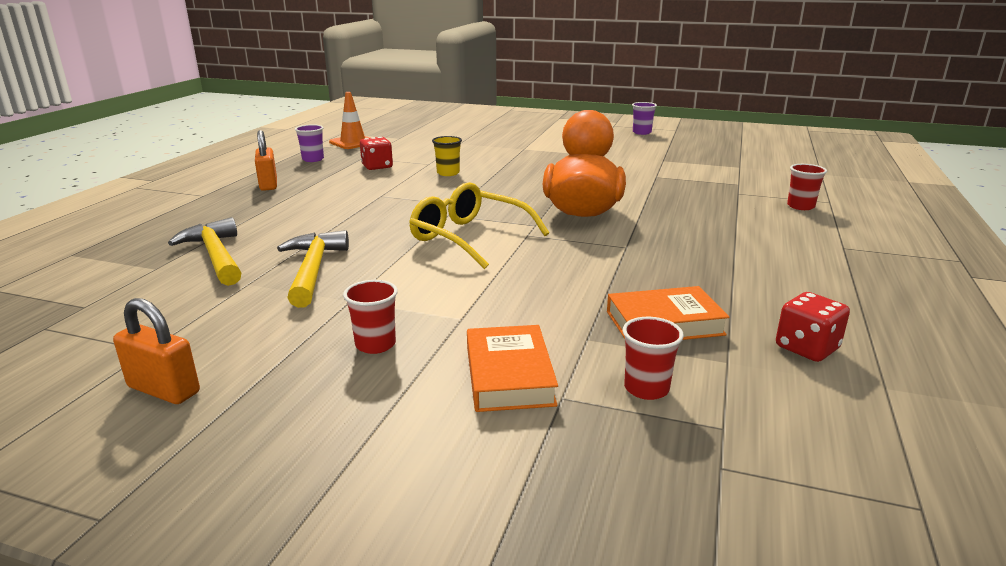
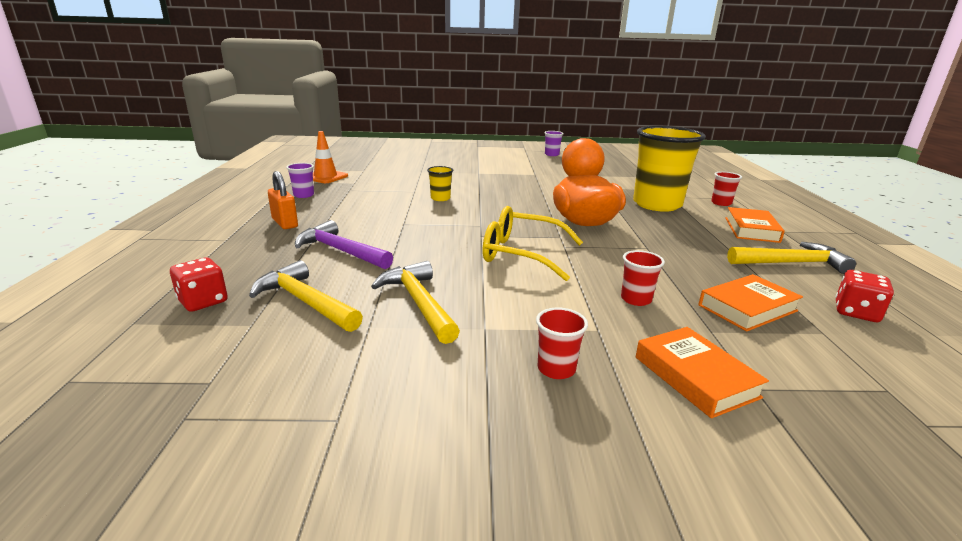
camera: 20 degrees left, 0 degrees up
(164, 390) = (403, 464): orange padlock -> none
(292, 215) = (340, 251): none -> purple hammer
(377, 166) = (371, 197): red dice -> red dice (203, 301)
(646, 388) = (802, 367): red cup -> red cup (636, 299)
(705, 201) = (657, 204): none -> yellow cup
(798, 241) = (751, 229): none -> orange book
(799, 285) = (792, 263): none -> yellow hammer

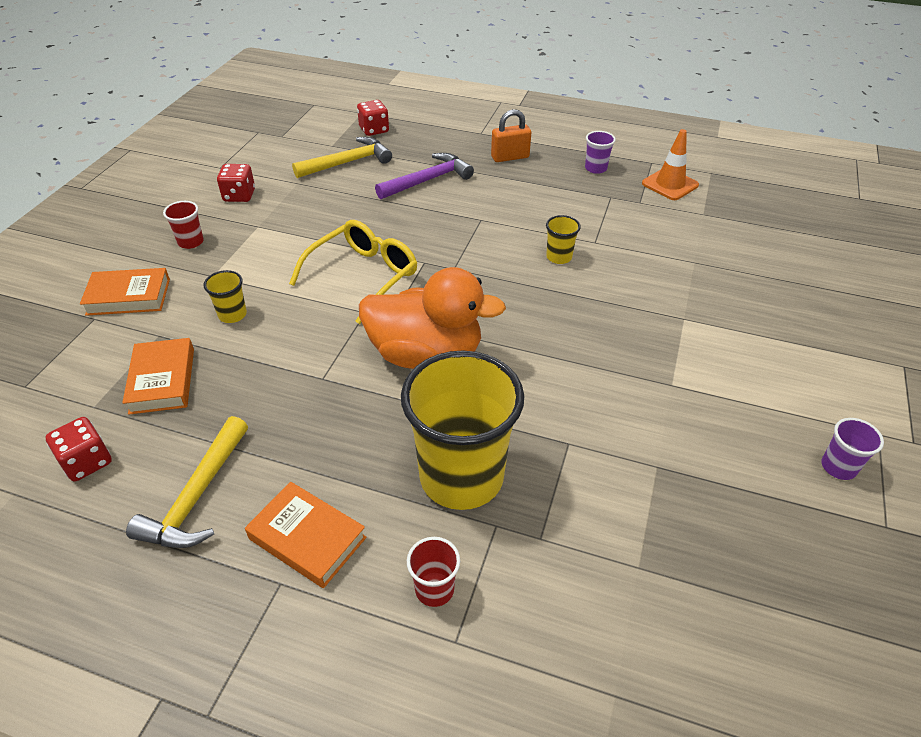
camera: 110 degrees right, 20 degrees up
(418, 302) = (313, 205): yellow hammer -> none
(422, 365) = (239, 195): none -> red dice
(636, 299) = (232, 315): red cup -> yellow cup

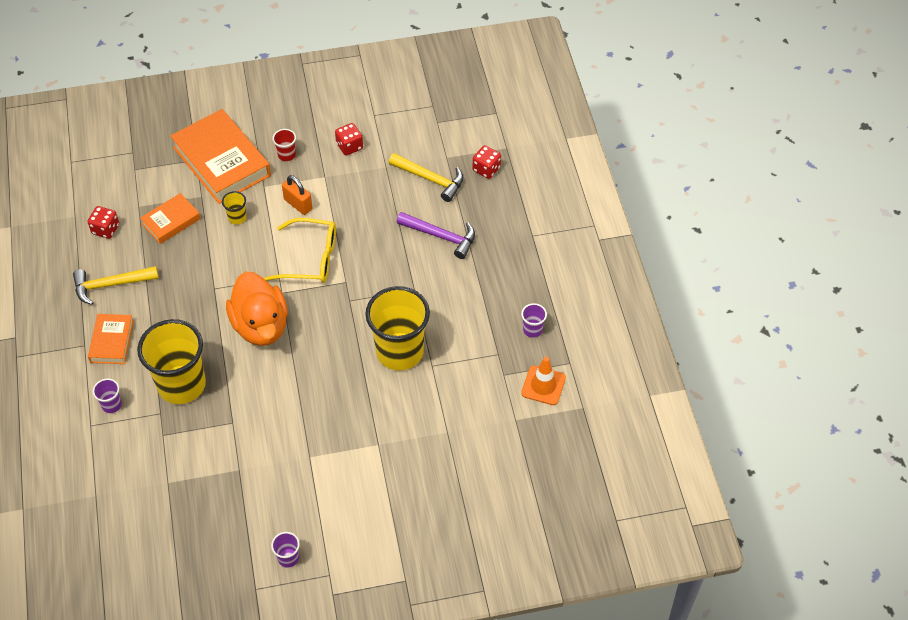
camera: 60 degrees right, 10 degrees up
(128, 297) = (222, 161): orange book -> orange book, size x1.89
(434, 589) = (111, 405): red cup -> purple cup
(510, 157) = (509, 270): orange padlock -> orange padlock (298, 204)
(559, 257) = (399, 352): yellow cup -> yellow cup, size x2.42

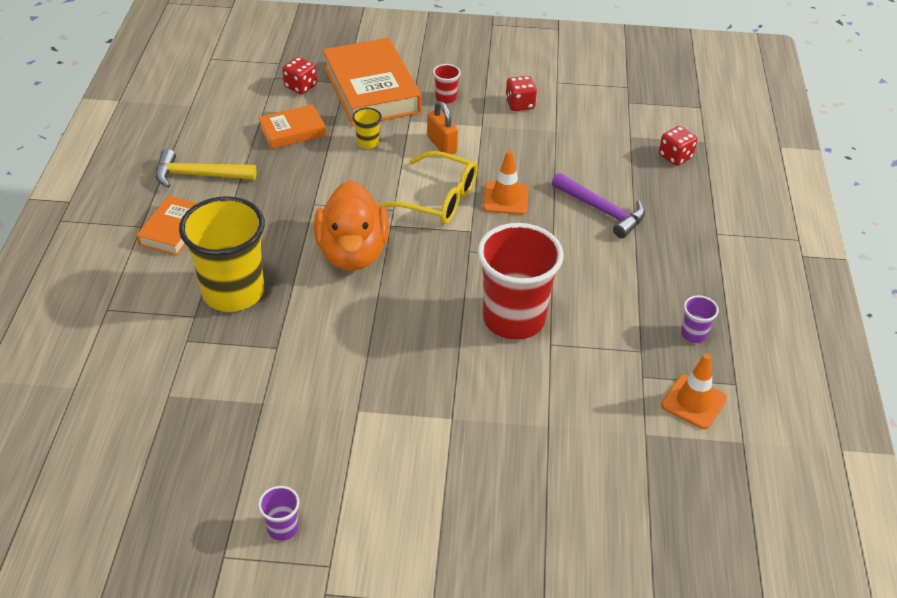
camera: 15 degrees right, 10 degrees down
(105, 229) = (218, 123): red dice -> red dice (300, 86)
(111, 405) = (142, 294): purple cup -> none
(364, 244) = (505, 198): none -> orange traffic cone
(399, 352) = (513, 319): yellow cup -> red cup
(431, 179) = (605, 153): yellow hammer -> none

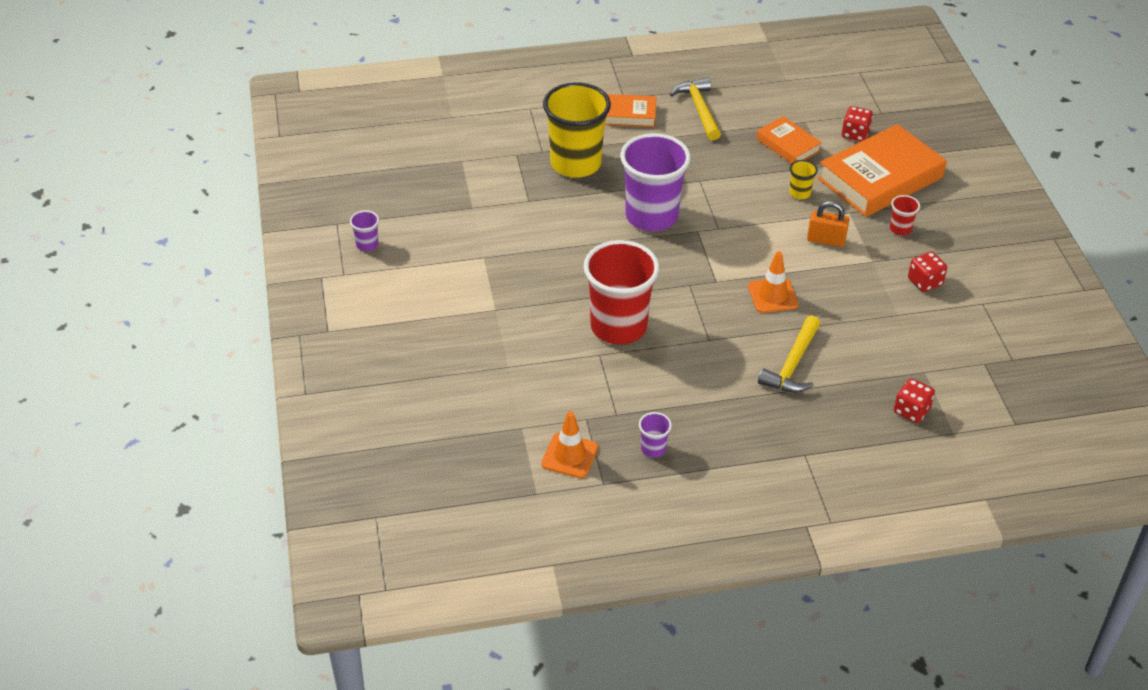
camera: 75 degrees right, 0 degrees up
(353, 253) = (651, 216): orange duck -> purple cup
(437, 199) = (747, 252): yellow glasses -> none
(442, 145) = (826, 240): orange padlock -> orange padlock turned 60 degrees clockwise
(602, 211) = (792, 365): purple hammer -> yellow hammer

